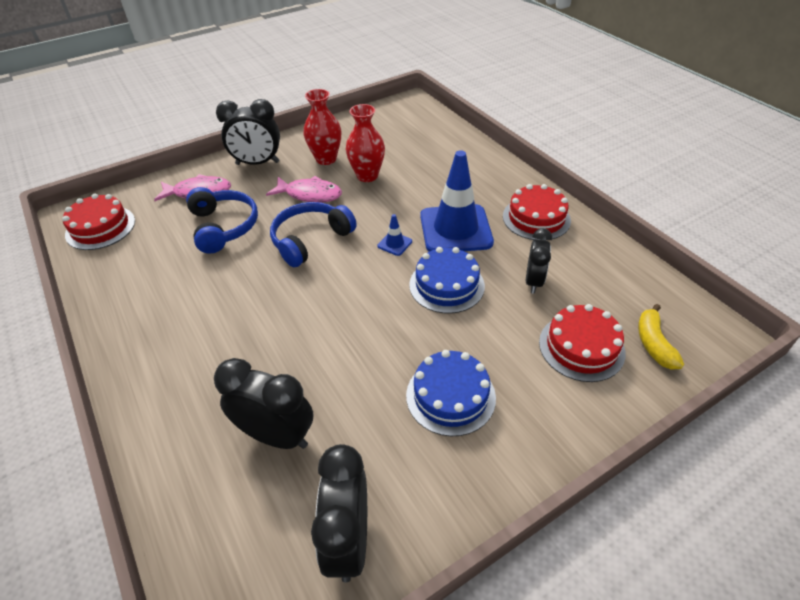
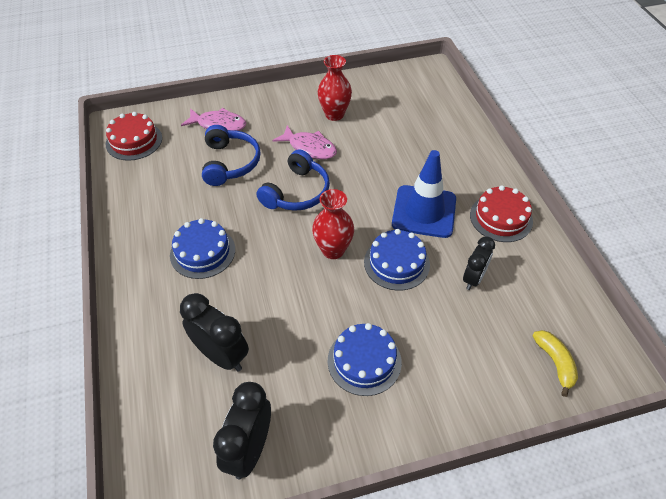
camera: 15 degrees right, 5 degrees up
(218, 325) = (202, 252): none -> blue cake
(257, 163) = (274, 106): black clock -> none
(310, 240) = (297, 192): blue headphones -> blue headphones turned 150 degrees clockwise
(367, 176) = (365, 140): red vase -> red vase (333, 250)
(394, 244) = (366, 213): blue traffic cone -> none
(581, 347) = (490, 349): red cake -> none
(653, 343) = (555, 363): yellow banana -> yellow banana turned 150 degrees clockwise

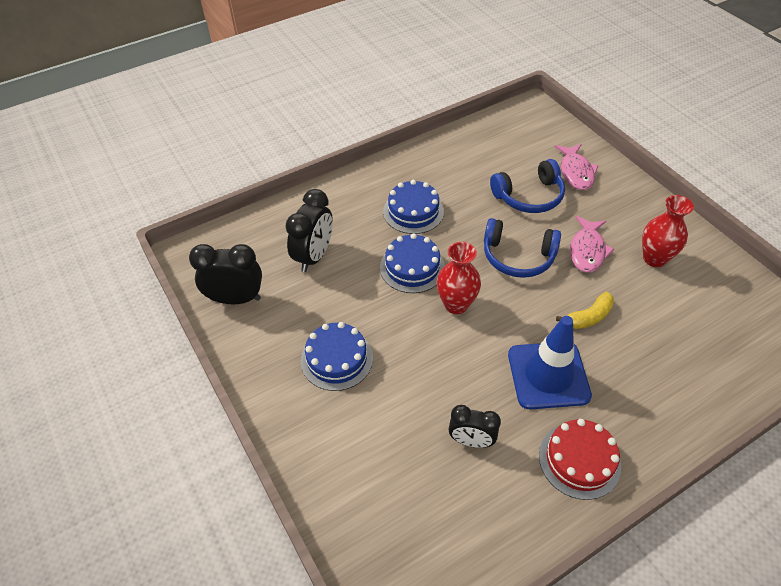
camera: 75 degrees right, 0 degrees up
(134, 141) = (519, 125): red cake -> none
(396, 263) = (462, 362): blue cake -> blue cake (412, 267)
(555, 363) = (385, 541): yellow banana -> yellow banana (588, 317)

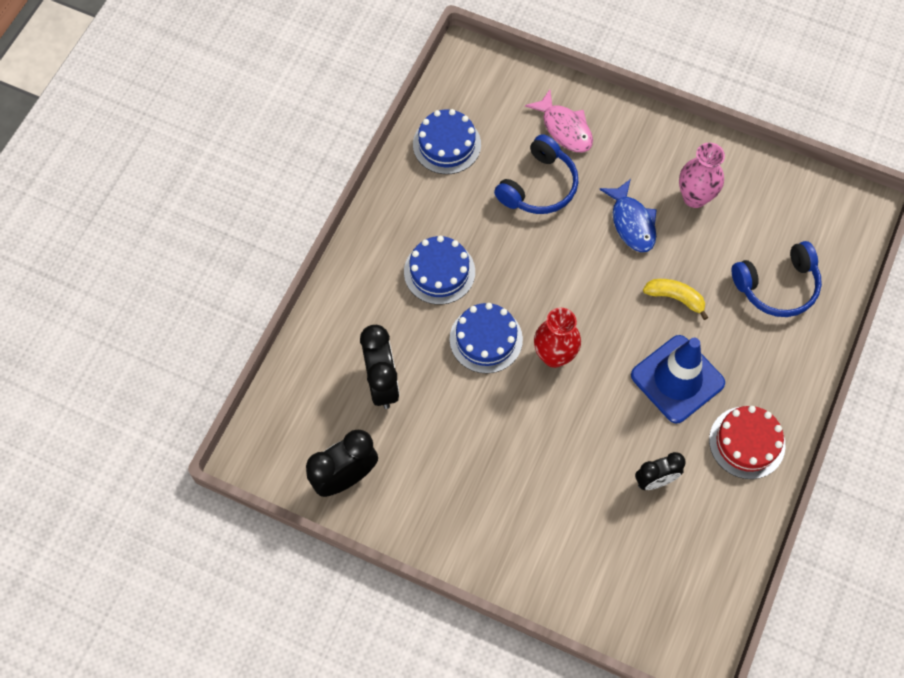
camera: 35 degrees left, 15 degrees up
(337, 359) = (489, 478): blue cake -> blue cake (446, 144)
(518, 257) = (574, 268): blue headphones -> blue headphones (777, 286)
(587, 250) = (631, 222): pink fish -> blue fish
(588, 317) = (675, 298): yellow banana -> yellow banana turned 90 degrees counterclockwise
(654, 258) = (694, 197): red vase -> pink vase

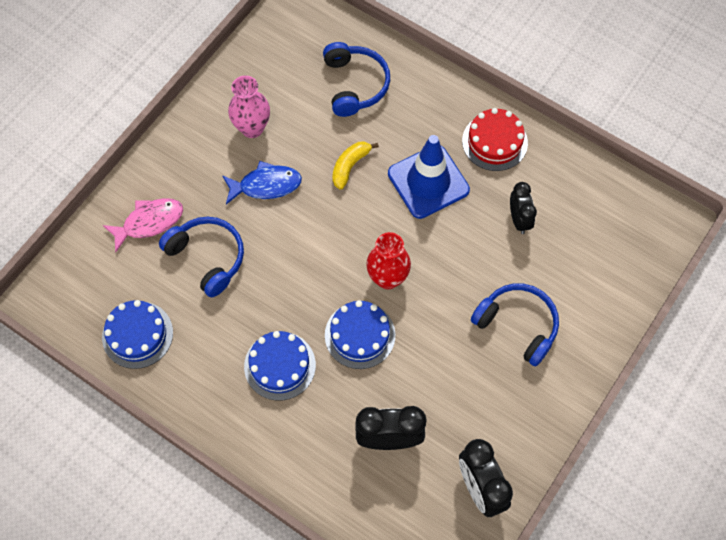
camera: 80 degrees left, 0 degrees up
(529, 493) = (517, 325): none -> blue headphones

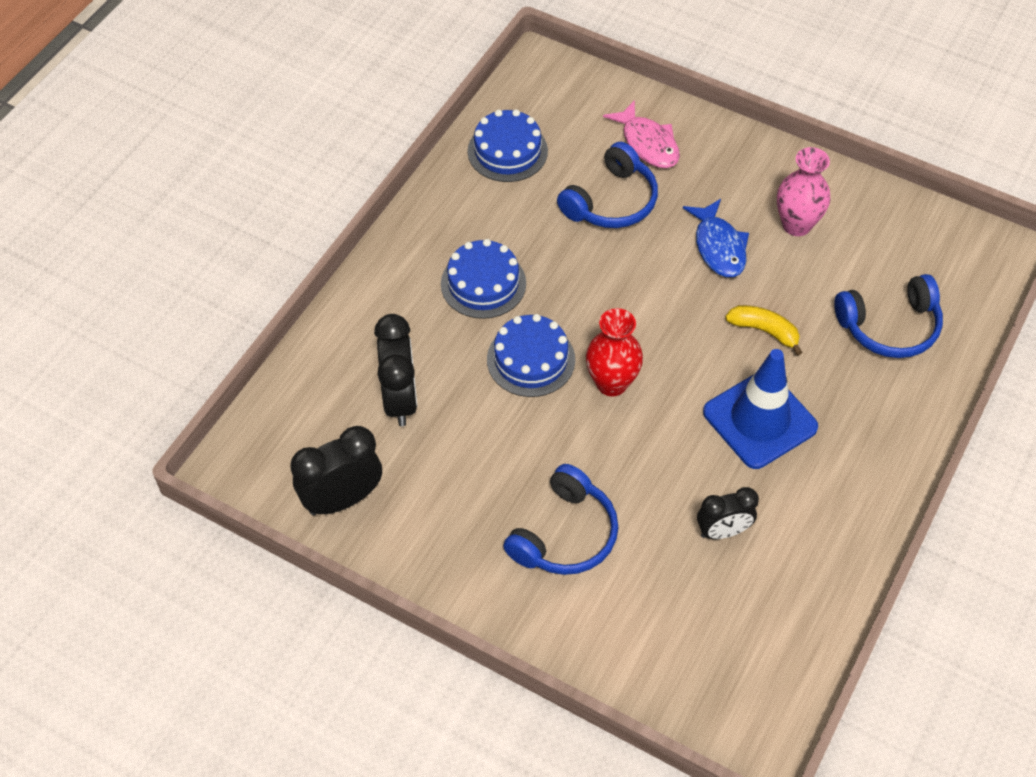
camera: 85 degrees right, 10 degrees down
(494, 142) = (840, 497): red cake -> none

